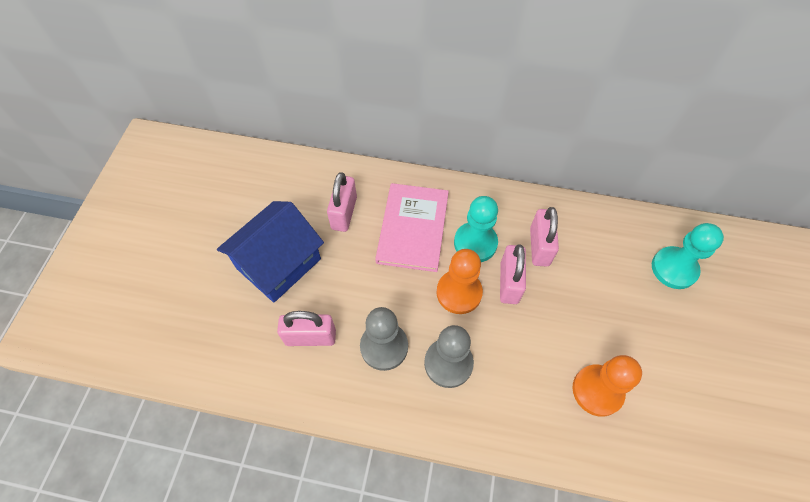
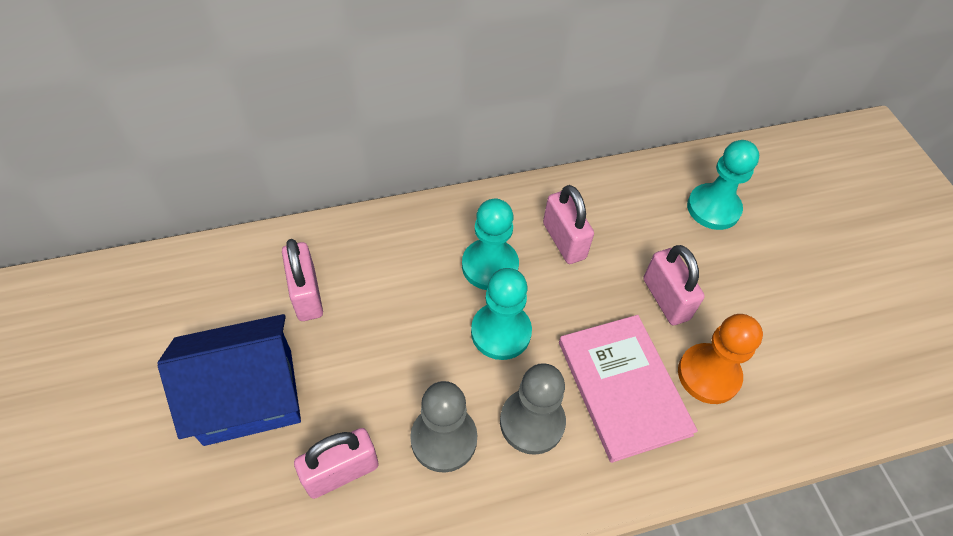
camera: 30 degrees left, 5 degrees down
(279, 264) = (248, 396): blue house -> blue house turned 60 degrees clockwise
(413, 228) = (405, 278): pink book -> pink book (623, 387)
(459, 292) = (501, 332): orange pawn -> turquoise pawn
(509, 282) = (552, 296): pink padlock -> pink padlock (665, 299)

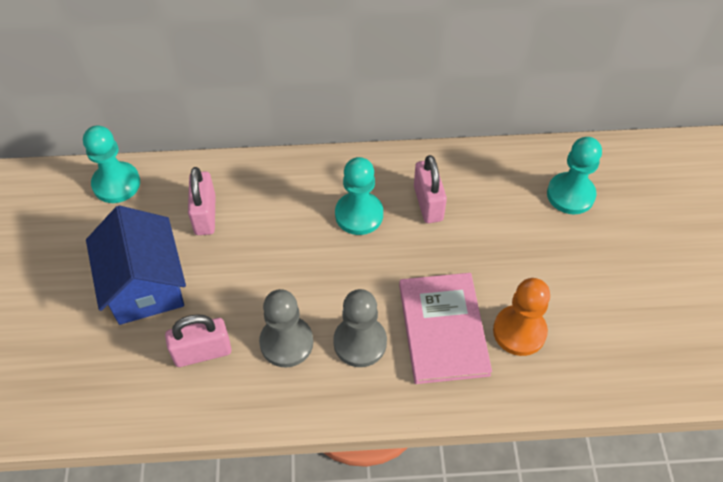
camera: 15 degrees right, 0 degrees up
(248, 396) = (145, 285): blue house -> blue house turned 75 degrees clockwise
(501, 332) = (353, 269): turquoise pawn -> turquoise pawn (116, 184)
(665, 299) = (502, 265): pink padlock -> none

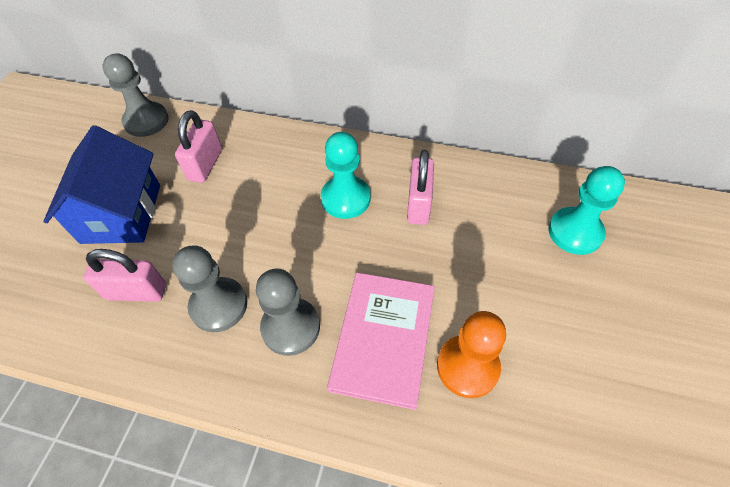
camera: 20 degrees right, 0 degrees up
(116, 184) = (146, 121): turquoise pawn -> grey pawn

